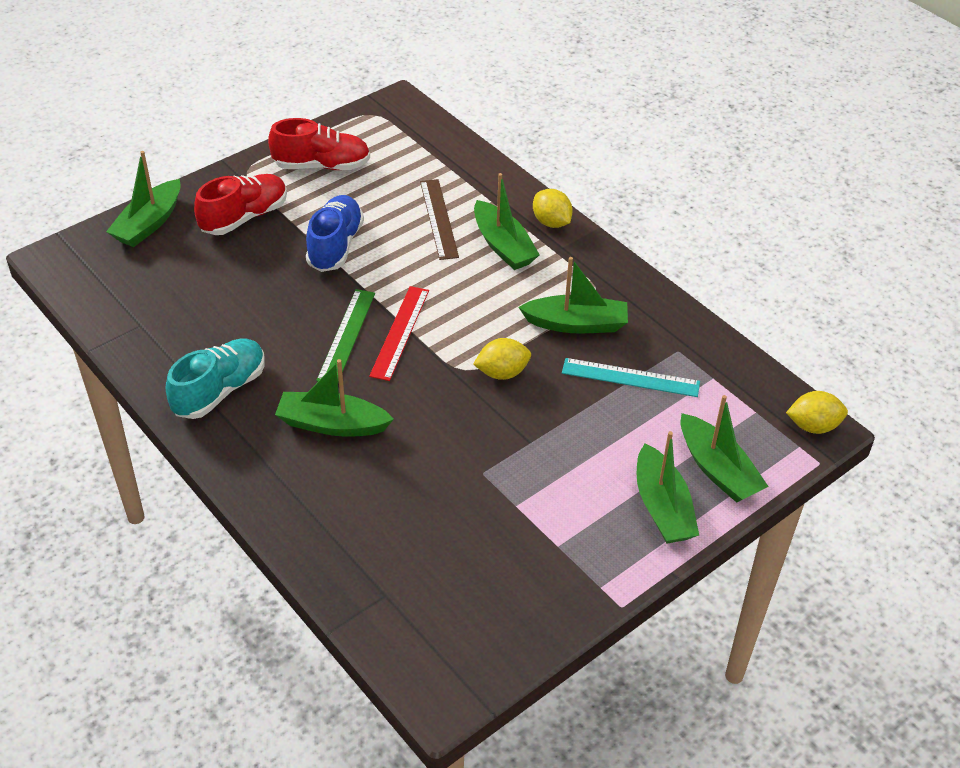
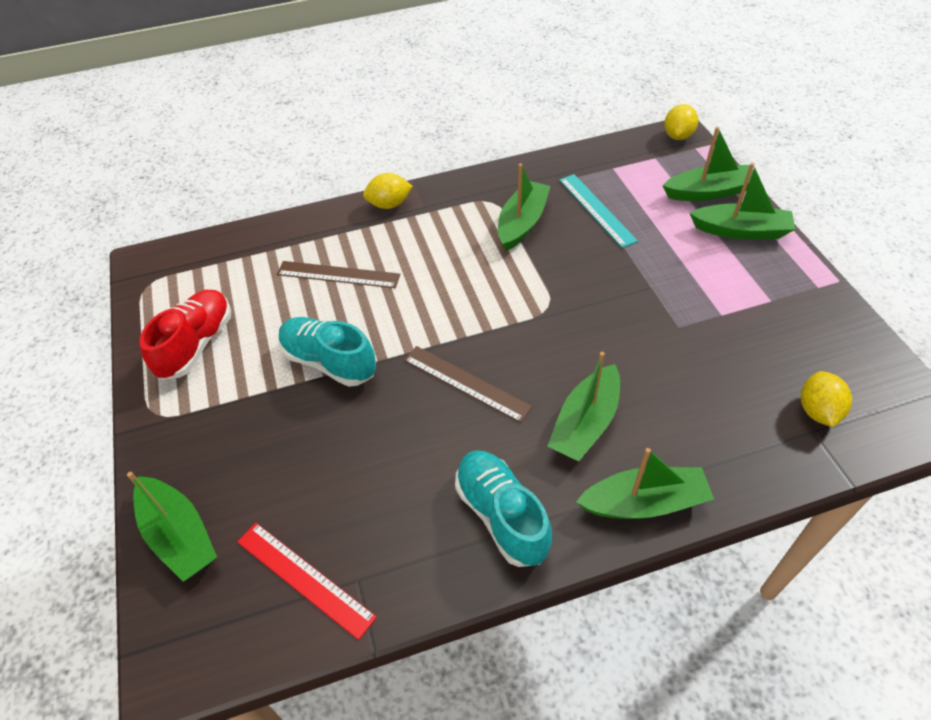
camera: 65 degrees left, 5 degrees up
(244, 217) = (233, 432): red shoe -> none
(335, 246) = (329, 362): blue shoe -> turquoise shoe
(346, 336) = (466, 383): green ruler -> brown ruler
(400, 332) = (480, 340): red ruler -> red ruler (304, 578)
(502, 373) = (562, 283): yellow lemon -> yellow lemon (817, 411)
(503, 246) = (401, 241): green boat -> green boat (644, 502)
(630, 377) = (596, 209): turquoise ruler -> turquoise ruler turned 60 degrees counterclockwise

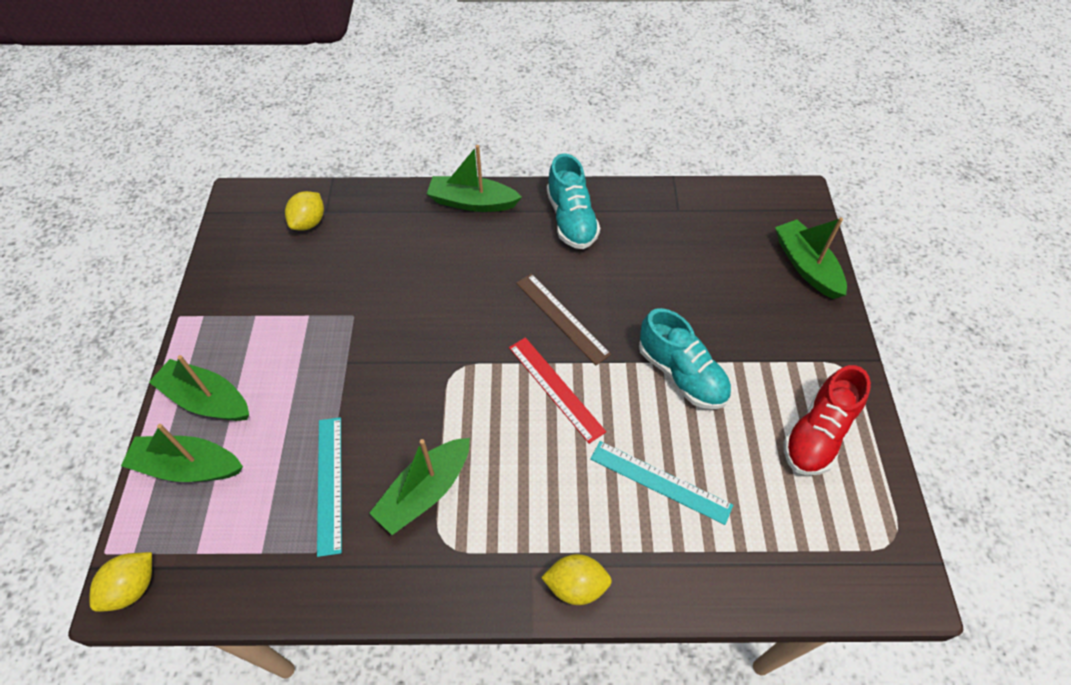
camera: 165 degrees left, 5 degrees up
(304, 578) = (714, 219): red ruler -> red ruler (555, 388)
(338, 274) = (660, 482): brown ruler -> turquoise ruler
(585, 423) = (481, 260): green boat -> none

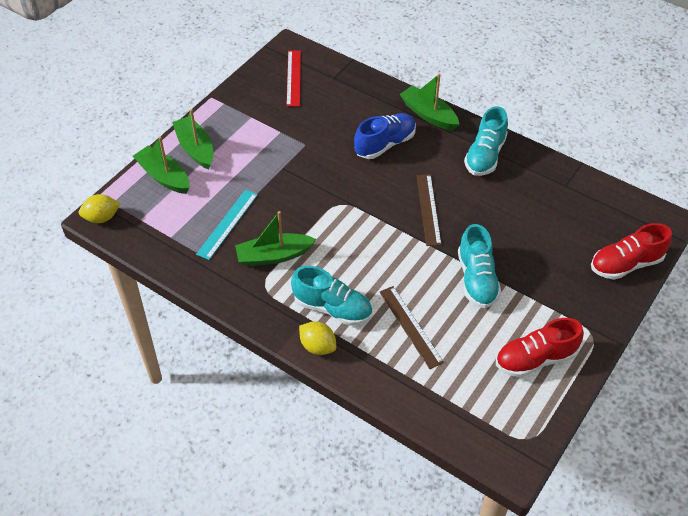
camera: 35 degrees right, 5 degrees down
(309, 222) = (319, 79): yellow lemon -> none
(451, 264) = (385, 144): none -> blue shoe
(553, 518) = (332, 308): none -> turquoise shoe
(555, 388) = (391, 245): red ruler -> red ruler (293, 78)
(660, 482) = (410, 326): turquoise ruler -> brown ruler
(806, 266) = (626, 264): green boat -> red shoe

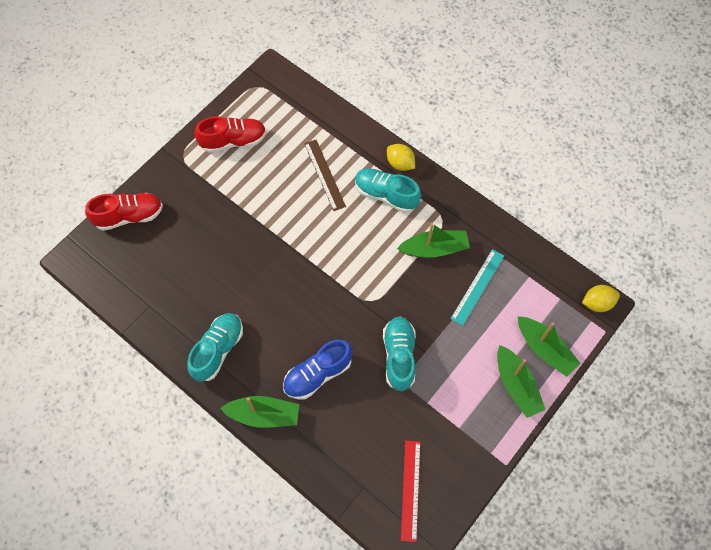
camera: 175 degrees left, 15 degrees up
(428, 114) = (264, 415): green boat -> green boat turned 45 degrees counterclockwise
(428, 209) = (288, 288): brown ruler -> none
(476, 279) = (261, 212): turquoise shoe -> turquoise shoe (399, 356)

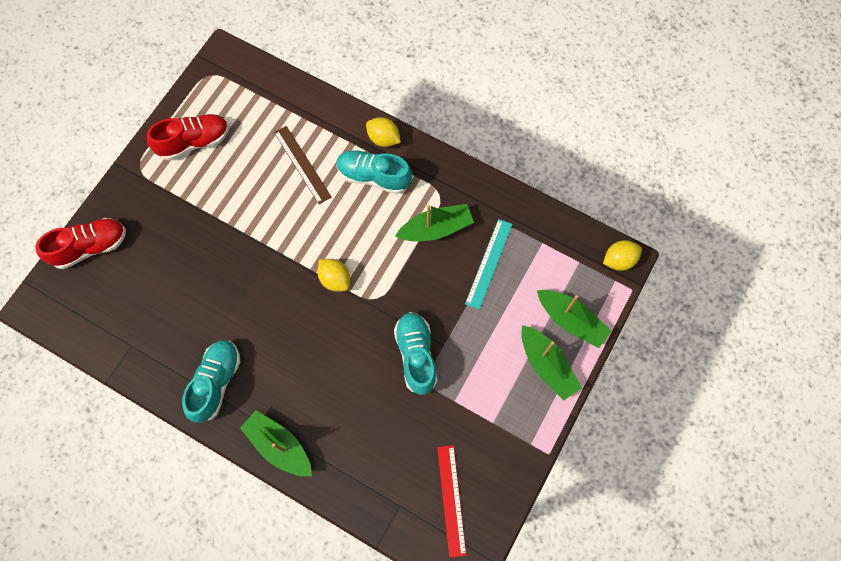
camera: 10 degrees left, 5 degrees up
(264, 415) = (279, 446): green boat -> green boat turned 135 degrees counterclockwise
(317, 374) = (330, 390): blue shoe -> none
(337, 278) = (335, 279): none -> yellow lemon

